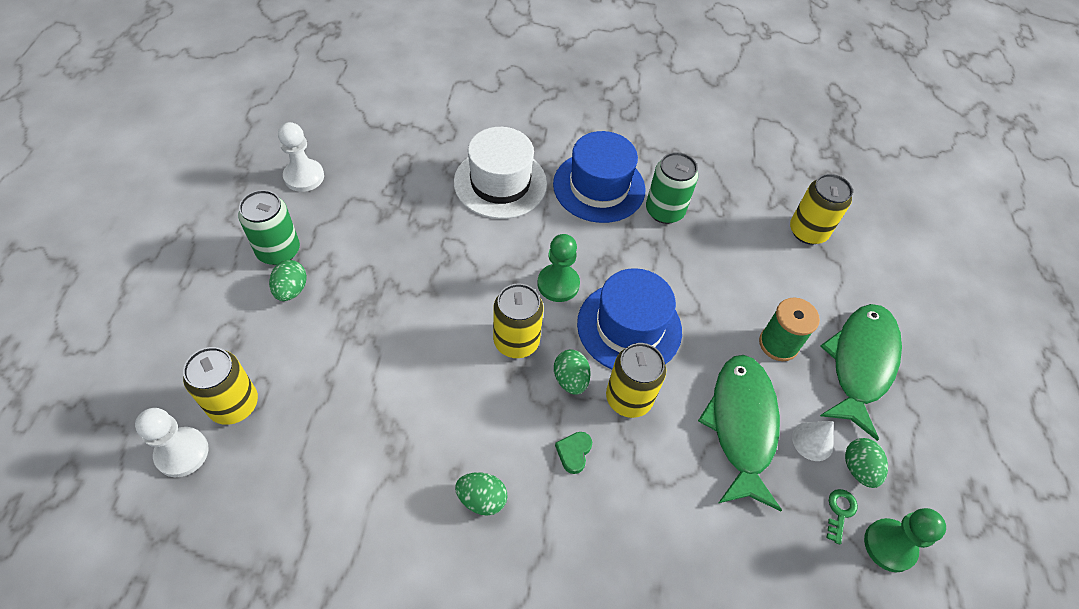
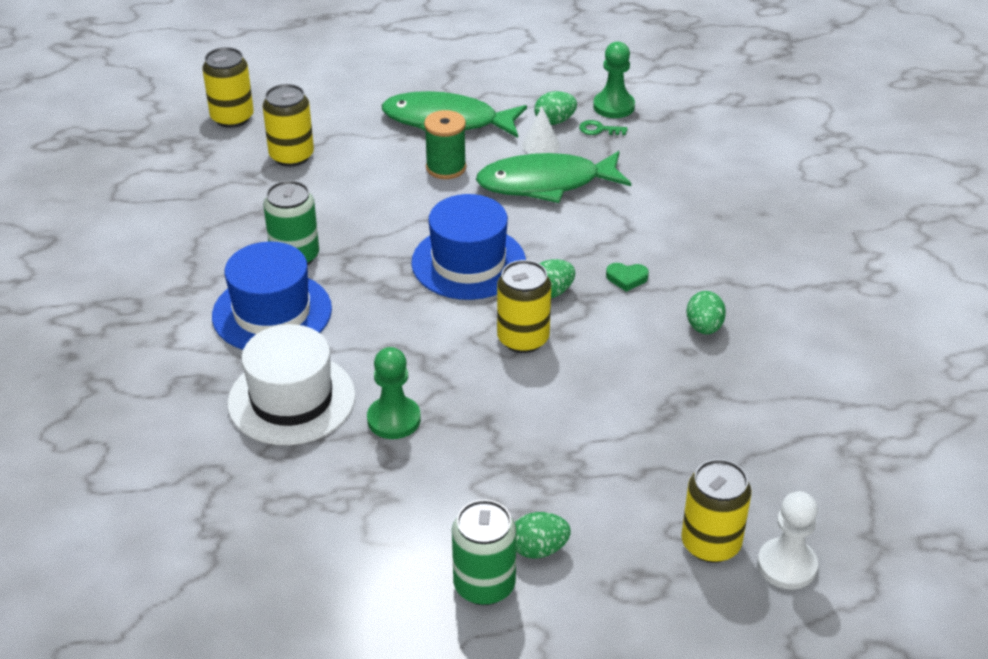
camera: 100 degrees left, 15 degrees down
(304, 177) = (342, 606): white pawn -> none
(558, 284) = (434, 321): green pawn -> green pawn (394, 419)
(628, 398) = (552, 252): yellow can -> yellow can (232, 118)

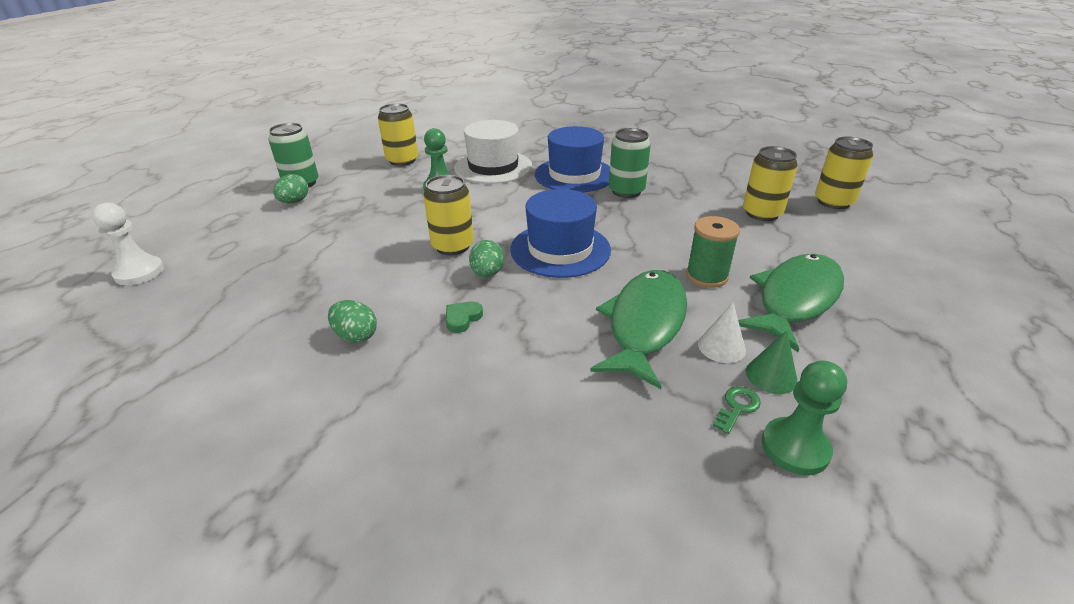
camera: 120 degrees right, 5 degrees down
(554, 121) = (771, 376): green egg -> green cone
(710, 544) = (201, 252): yellow can -> yellow can (402, 160)

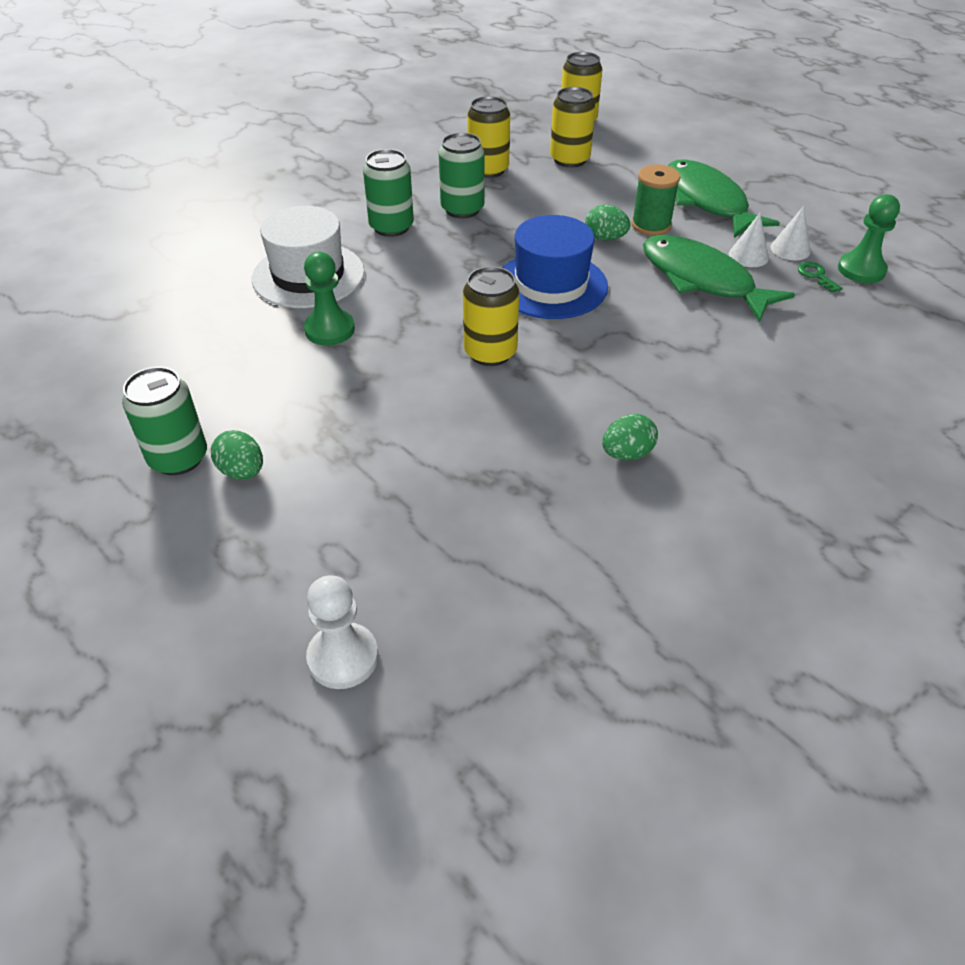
camera: 65 degrees left, 10 degrees up
(402, 160) = (201, 345): yellow can -> yellow can (488, 170)
(462, 318) = (636, 376): green heart -> none
(487, 273) = (565, 342): green egg -> green egg (605, 238)
(574, 175) = (391, 227): blue hat -> green can
(771, 376) = (790, 249): green cone -> white cone

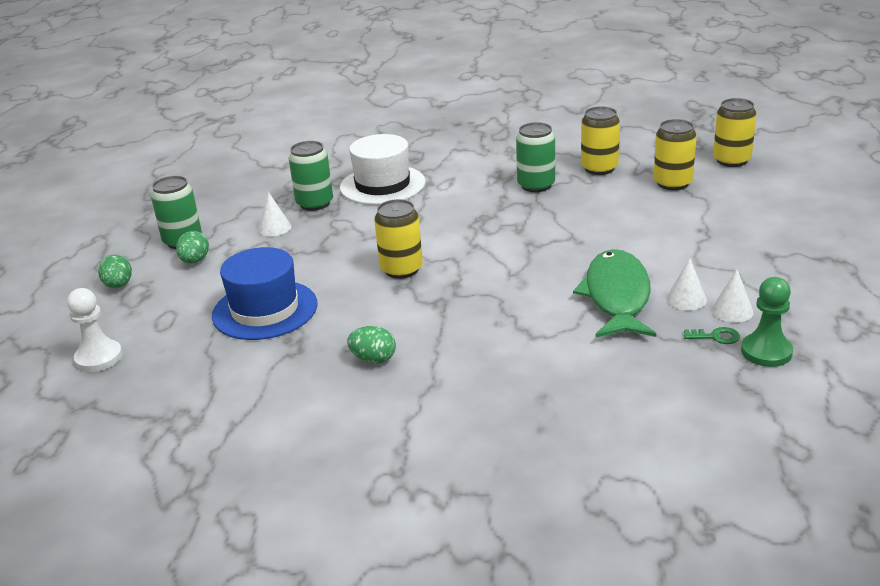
camera: 50 degrees right, 15 degrees down
(270, 381) = (274, 228): none -> white cone
(329, 330) = (343, 217): green pawn -> none
(391, 227) = (474, 178): green can -> green can (315, 203)
(551, 285) = (506, 252): blue hat -> blue hat (265, 310)
(605, 238) = (598, 241): green egg -> green egg (118, 285)
(651, 225) = (649, 248): green spool -> none
(708, 201) = (729, 252): green fish -> none
(816, 276) = (716, 337): green key -> green key turned 75 degrees clockwise

